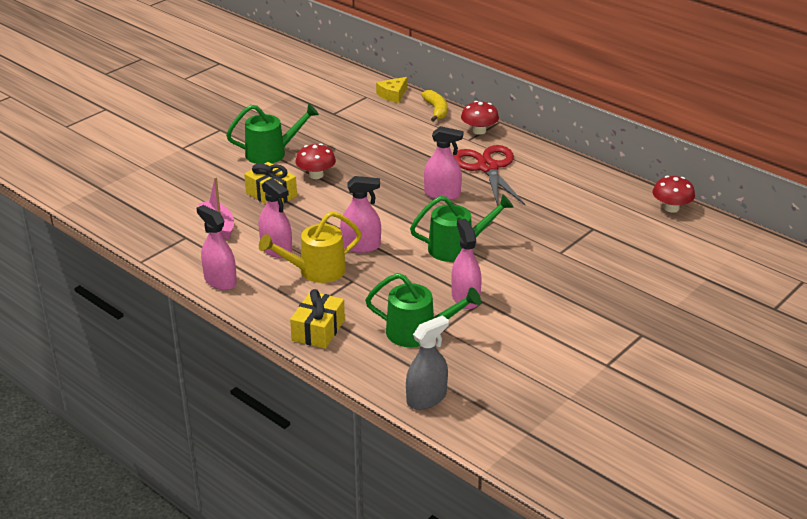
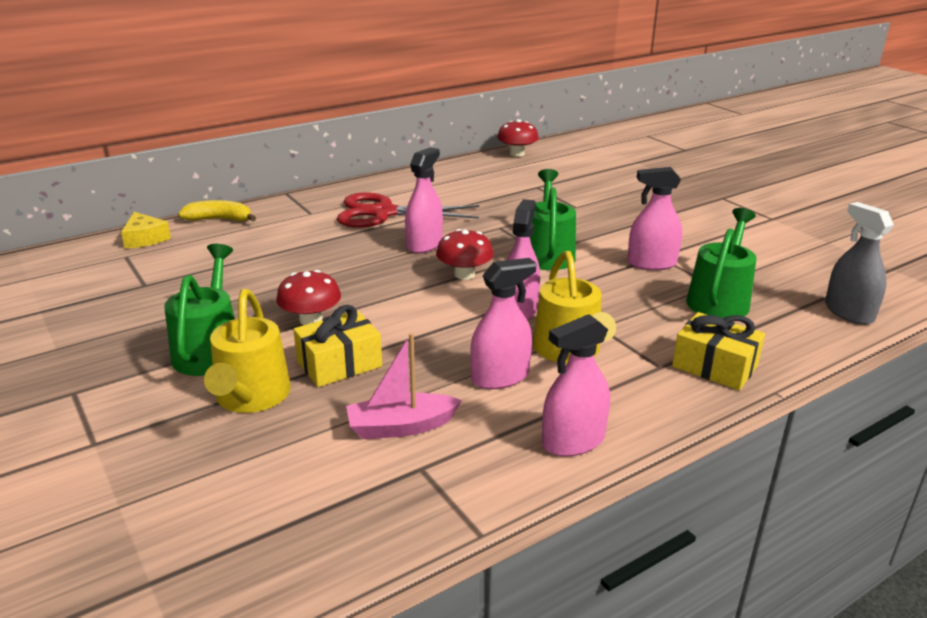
camera: 75 degrees left, 5 degrees down
(230, 177) = (251, 397): none -> yellow watering can
(479, 131) = (296, 205): red mushroom -> red mushroom (464, 274)

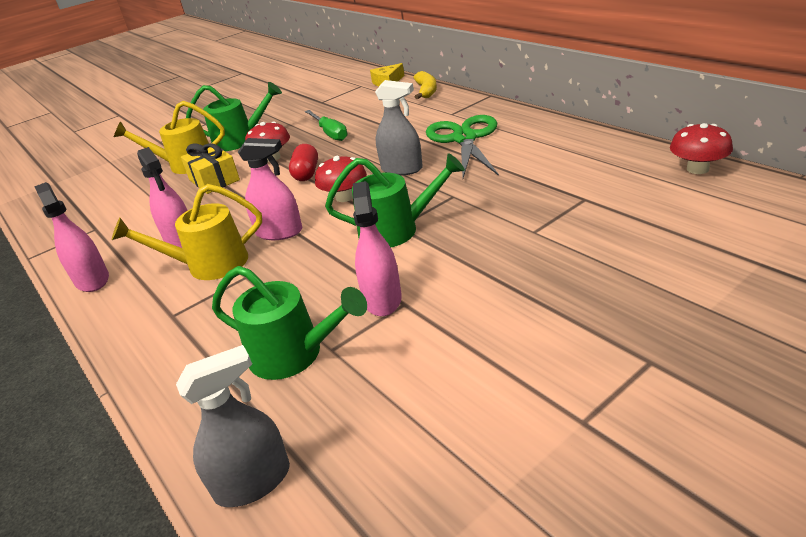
camera: 90 degrees right, 5 degrees up
(276, 280) = (330, 133): none -> green screwdriver
(383, 213) = (464, 138): red scissors -> green scissors
(385, 295) = (306, 173): none -> red capsule
(401, 427) = (137, 214): pink boat -> none
(424, 244) = (401, 169): pink spray bottle -> grey spray bottle
(714, 366) = (162, 350): yellow gift -> none

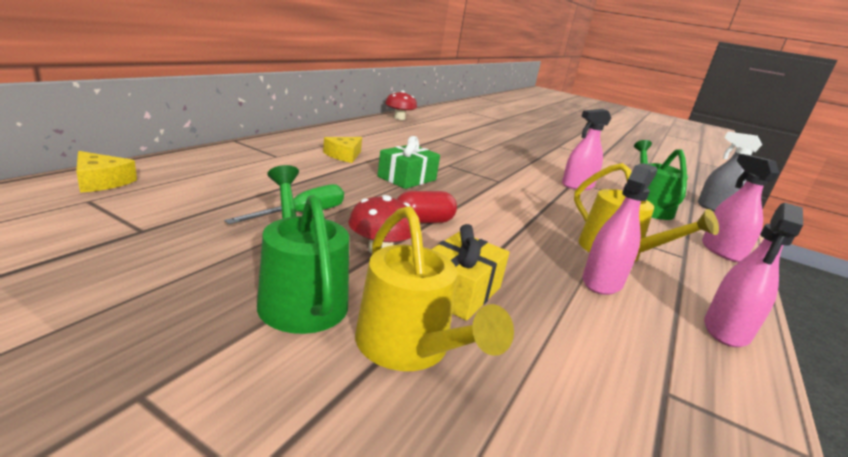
camera: 120 degrees left, 10 degrees down
(279, 232) = (541, 224): pink spray bottle -> pink spray bottle (721, 251)
(345, 197) = (466, 200): red mushroom -> none
(396, 230) = (504, 181): green watering can -> none
(401, 169) = (407, 178): grey spray bottle -> green gift
(426, 91) = (183, 162): yellow banana -> none
(464, 138) = (344, 155): green scissors -> yellow cheese

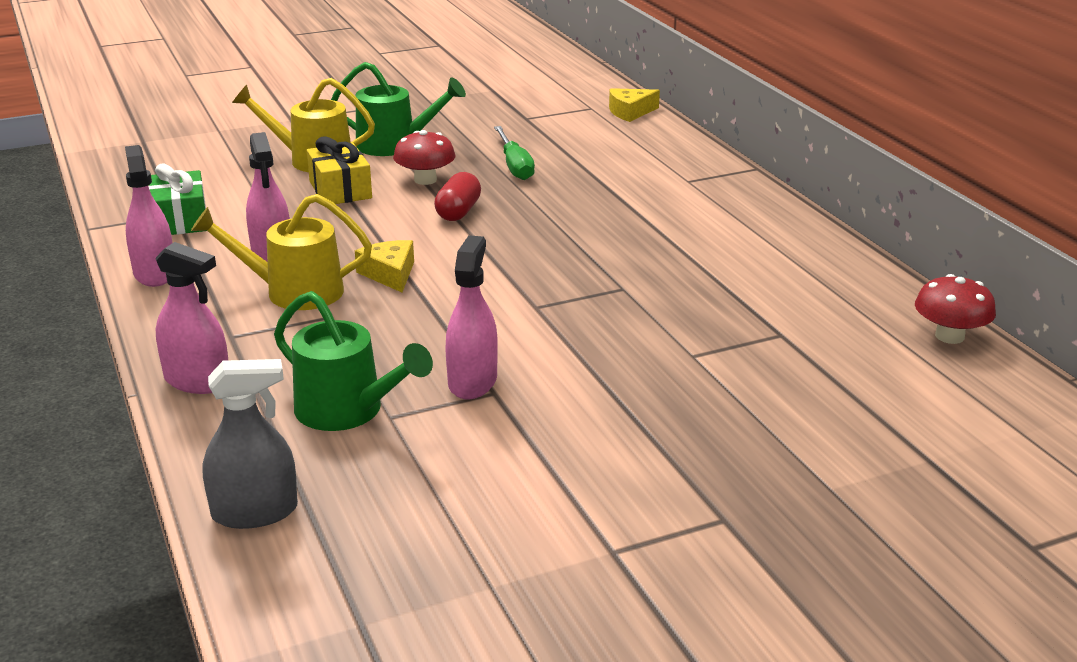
camera: 130 degrees right, 5 degrees up
(344, 155) = (683, 219): yellow cheese -> yellow cheese (390, 274)
(407, 178) = (580, 238): green gift -> green gift (180, 220)

